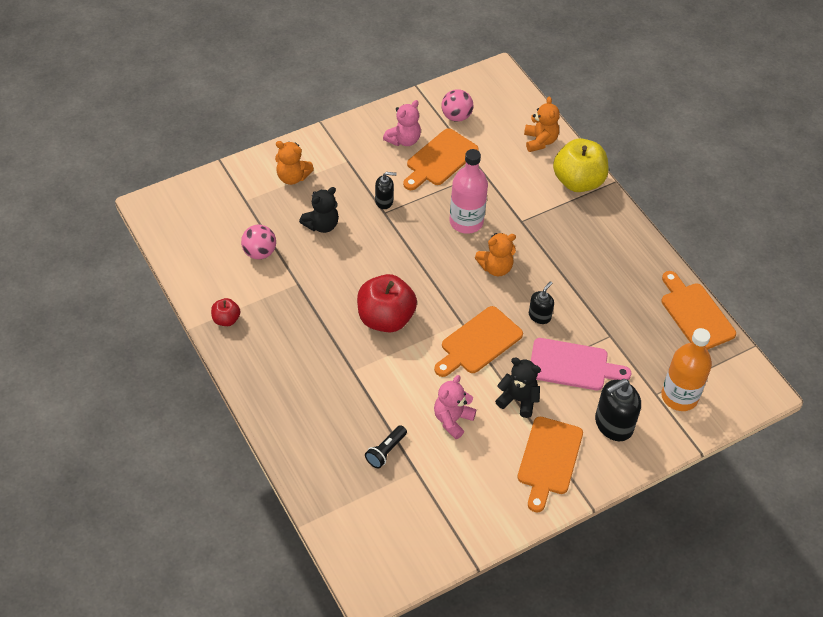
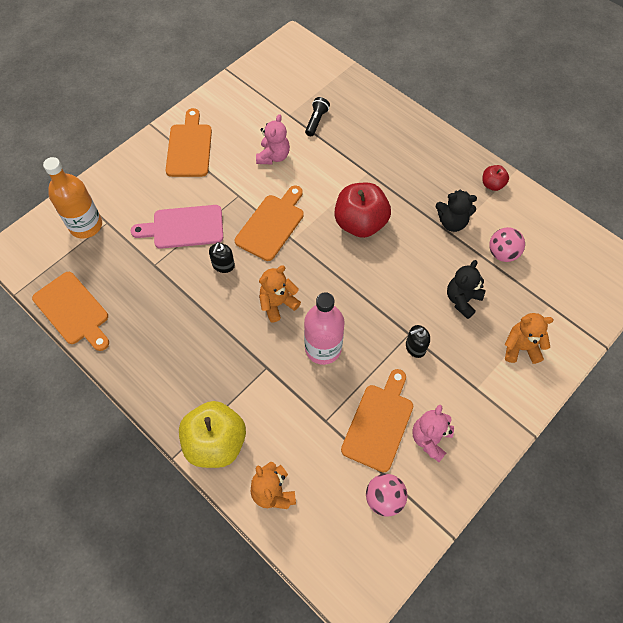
camera: 165 degrees right, 10 degrees up
(518, 400) = (224, 185): black teddy bear -> black teddy bear (452, 222)
(613, 425) = (141, 187): black soap dispenser -> none

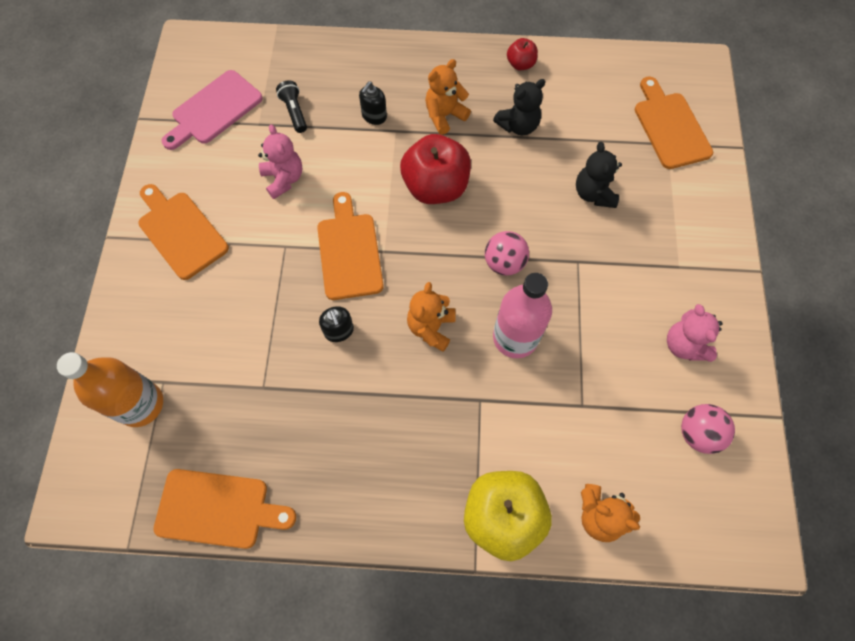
camera: 40 degrees left, 5 degrees up
(184, 227) = (257, 323): pink cutting board -> pink cutting board (214, 110)
(379, 423) = (630, 367): orange cutting board -> orange cutting board (670, 127)
(415, 347) = (595, 270): black soap dispenser -> black soap dispenser (374, 116)
(502, 253) = (587, 124): pink ball -> pink ball (504, 263)
(520, 348) = (680, 200): orange teddy bear -> orange teddy bear (444, 115)

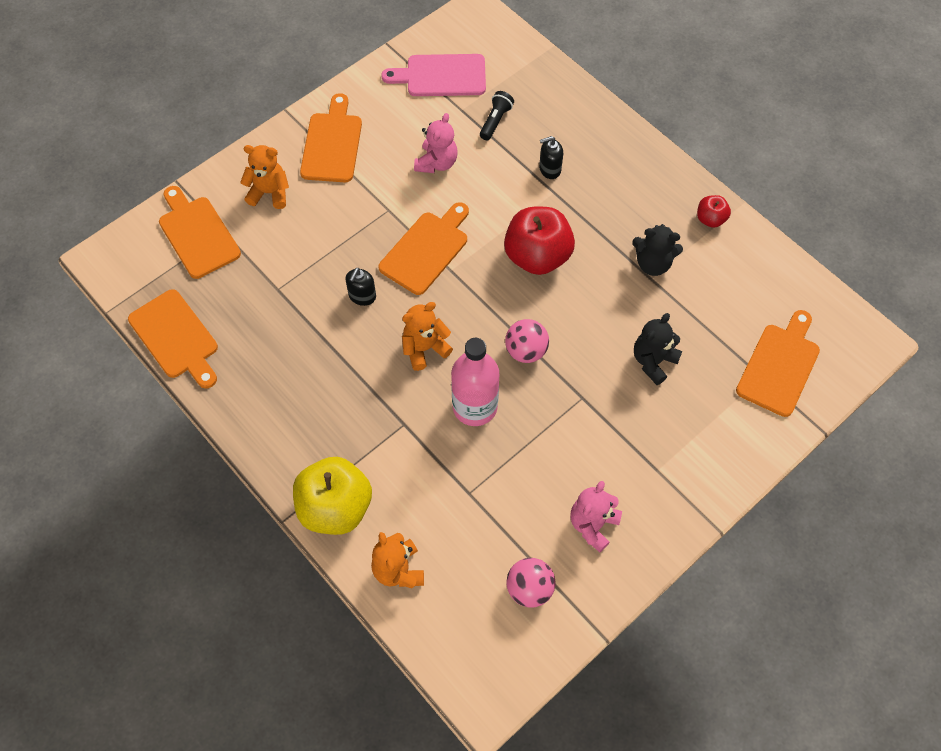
camera: 45 degrees right, 5 degrees down
(140, 404) = (197, 234): orange bottle -> orange cutting board
(444, 115) = (603, 210): orange teddy bear -> orange teddy bear (269, 193)

